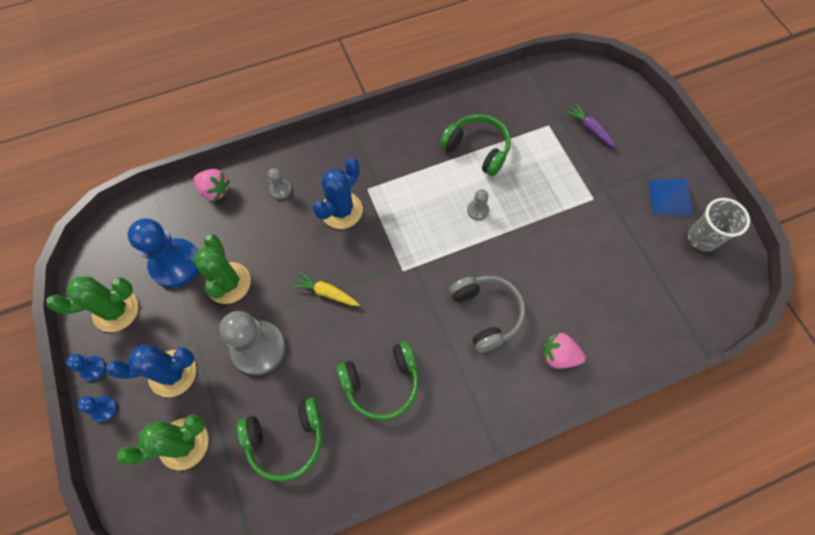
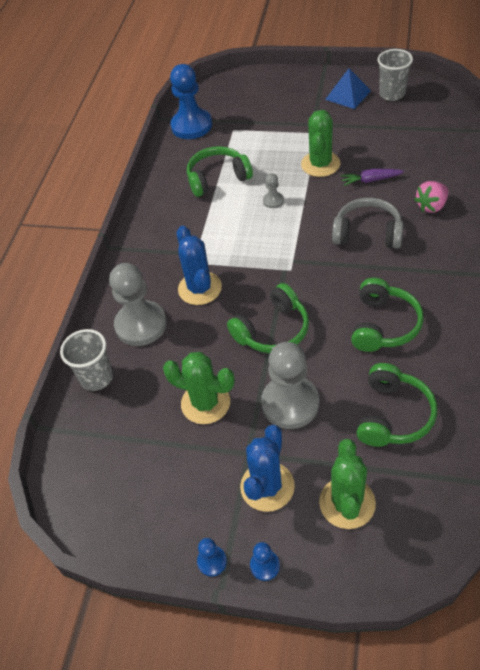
camera: 50 degrees left, 15 degrees down
(116, 310) = (161, 516): green cactus -> green cactus (320, 164)
(176, 264) = (150, 441): blue pawn -> blue pawn (191, 126)
(215, 191) = (97, 378): pink strawberry -> grey cup
(280, 190) = (141, 325): grey pawn -> grey pawn, size x2.22
(327, 293) = (272, 330): yellow carrot -> green headphones
(590, 129) = (257, 110): purple carrot -> purple carrot (371, 180)

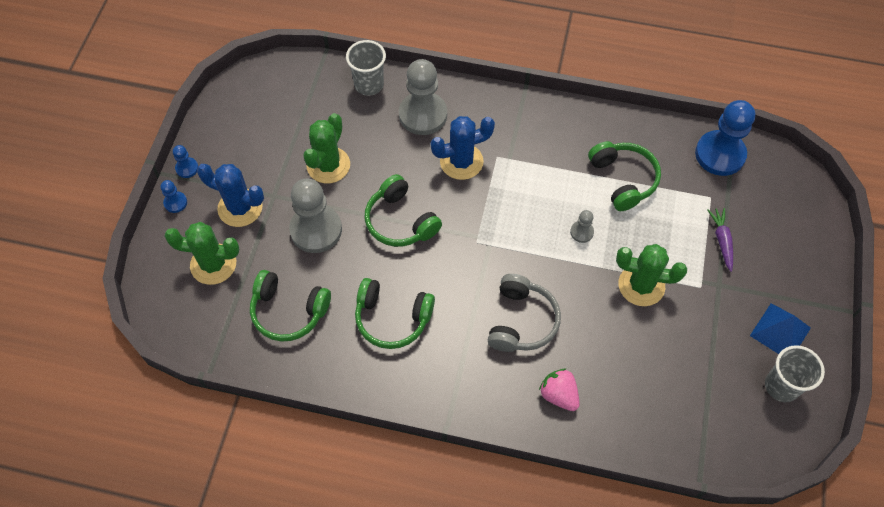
camera: 85 degrees right, 10 degrees up
(371, 180) = (609, 336): purple carrot -> purple carrot (722, 241)

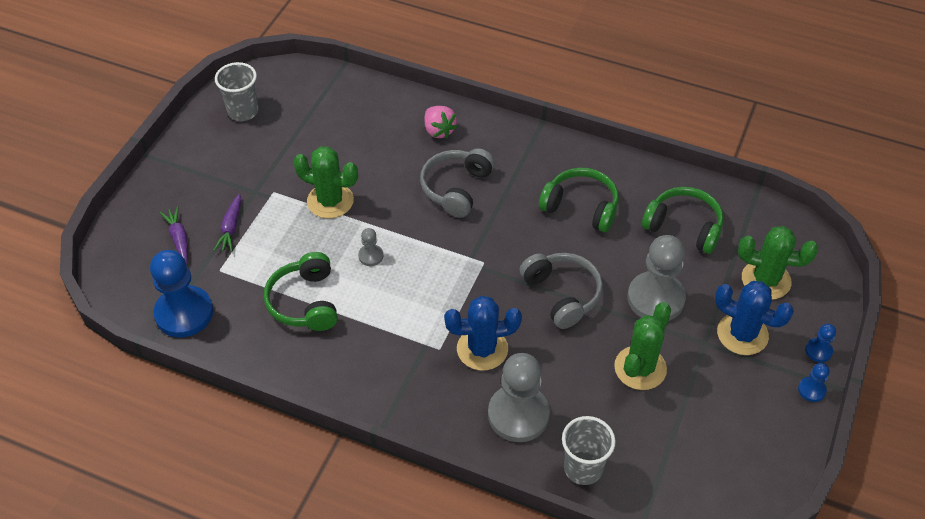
camera: 170 degrees left, 10 degrees down
(400, 221) = (562, 294): green headphones -> grey headphones
(763, 222) = (179, 239): none -> purple carrot
(780, 331) = (220, 148): blue pyramid -> none

